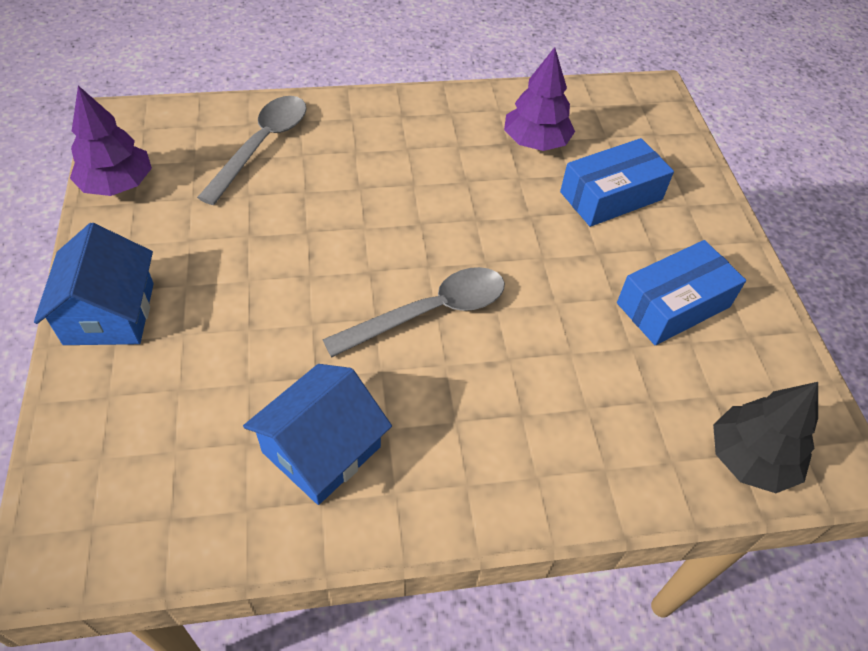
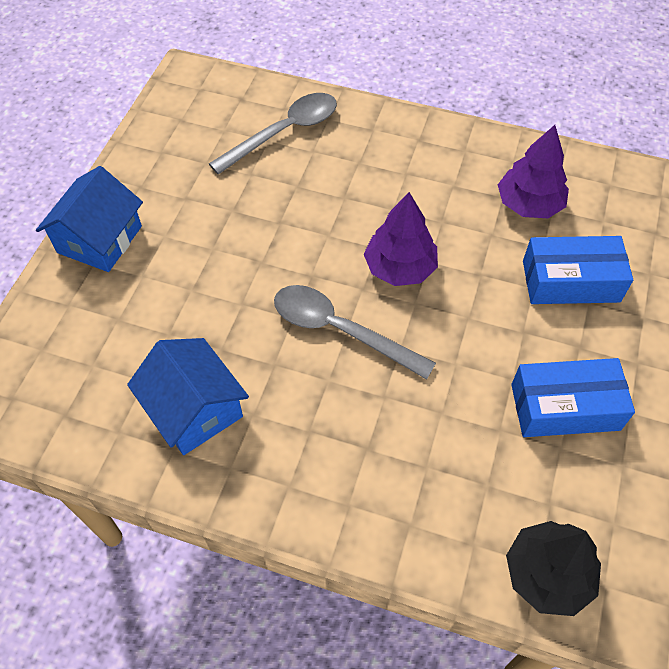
camera: 30 degrees right, 5 degrees up
(117, 184) = (156, 132): purple tree -> purple tree (400, 268)
(321, 449) = (194, 409): blue house -> blue house turned 75 degrees clockwise
(429, 312) = (340, 330): grey spoon -> grey spoon turned 150 degrees counterclockwise

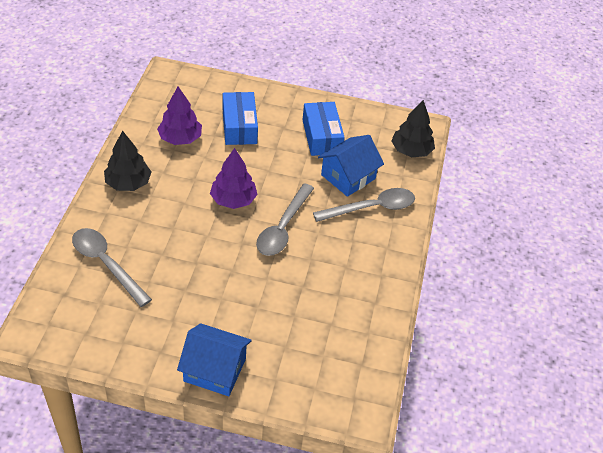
camera: 100 degrees left, 10 degrees down
(194, 409) = (347, 295): blue house -> blue house (348, 177)
(384, 472) = (371, 208): none -> grey spoon
(429, 149) = (128, 183): none -> black tree

